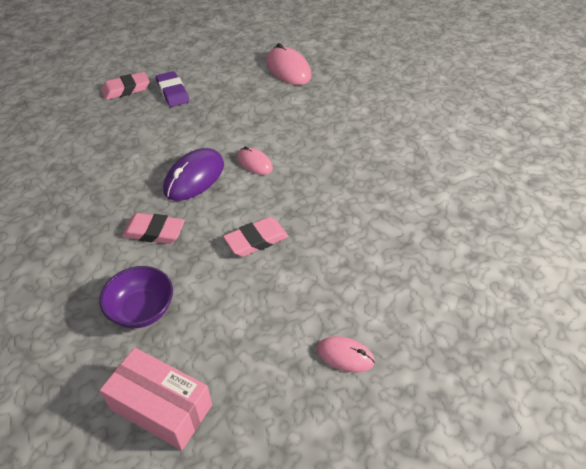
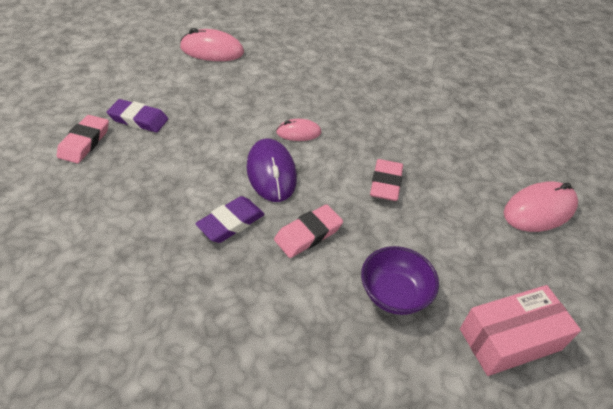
camera: 50 degrees left, 0 degrees up
(125, 190) = (231, 222): none -> purple eraser
(345, 356) = (539, 210): pink mouse -> pink mouse, size x1.70

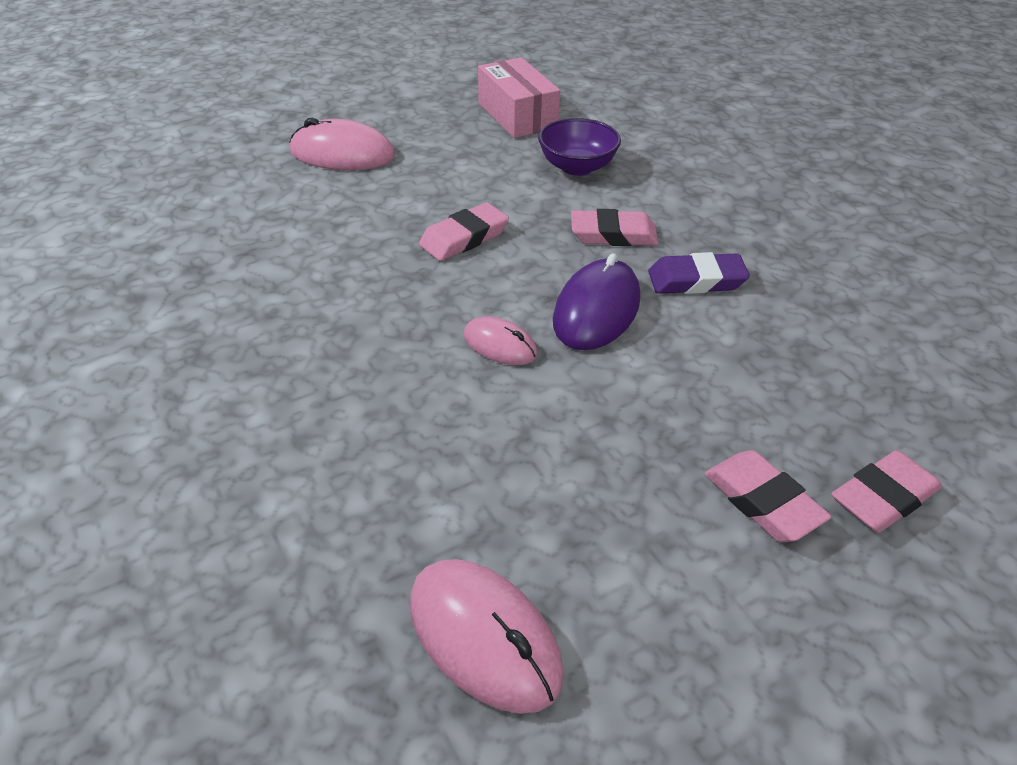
camera: 140 degrees left, 5 degrees down
(138, 119) = (763, 501): purple eraser -> pink eraser
(510, 339) = (517, 115): pink box -> pink box turned 45 degrees clockwise

